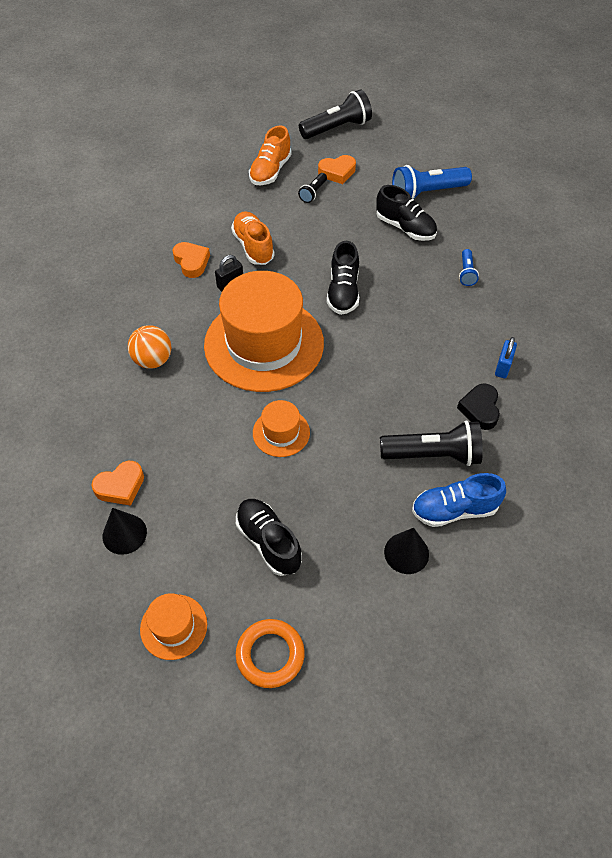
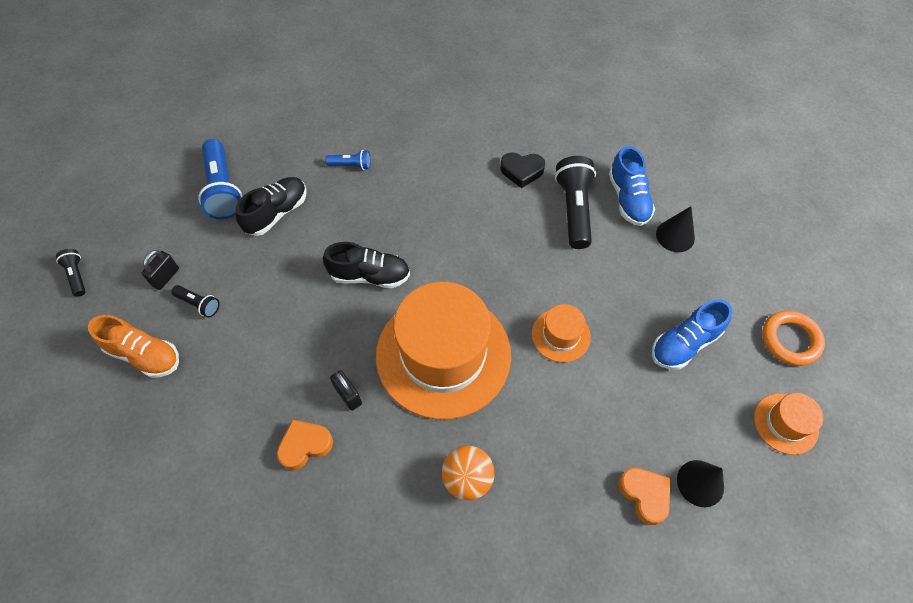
camera: 90 degrees left, 5 degrees up
(253, 247) = (286, 371): orange shoe -> none
(269, 542) = (684, 344): black shoe -> blue shoe
(337, 128) = (77, 276): black flashlight -> black flashlight, size x0.51
(337, 172) = (166, 277): orange heart -> black padlock
(503, 367) = (473, 150): blue padlock -> none

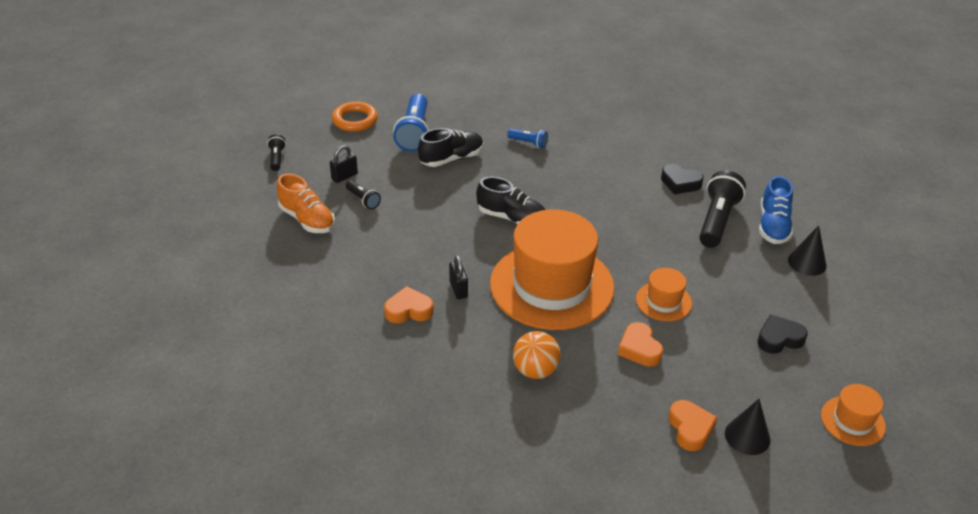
camera: 20 degrees right, 20 degrees down
(559, 408) = (639, 349): none -> orange heart
(684, 344) = (779, 339): blue shoe -> black heart
(790, 340) = (887, 365): orange ring -> orange ring (355, 120)

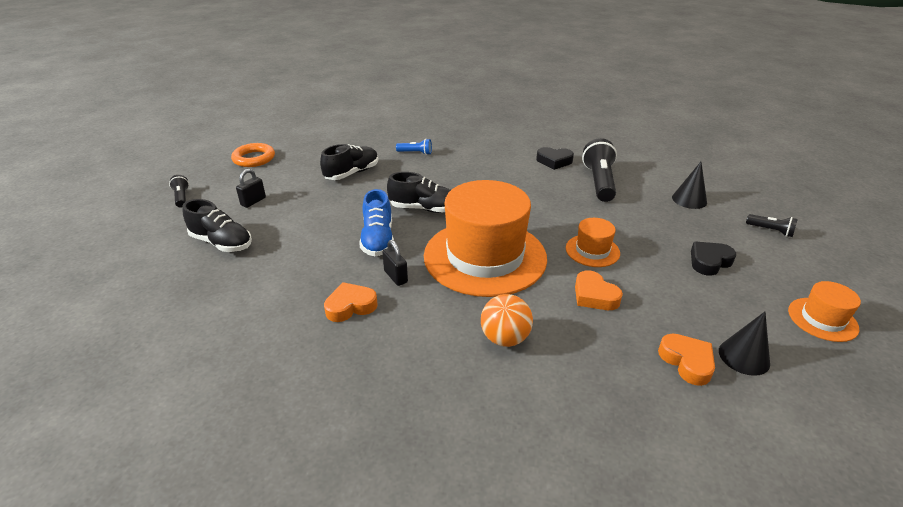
camera: 15 degrees left, 5 degrees down
(307, 219) = (221, 243): orange shoe -> black shoe
(363, 200) = (276, 217): black flashlight -> black flashlight (770, 231)
(414, 133) = (312, 160): blue flashlight -> none
(773, 226) = (645, 179): blue shoe -> blue shoe (378, 240)

